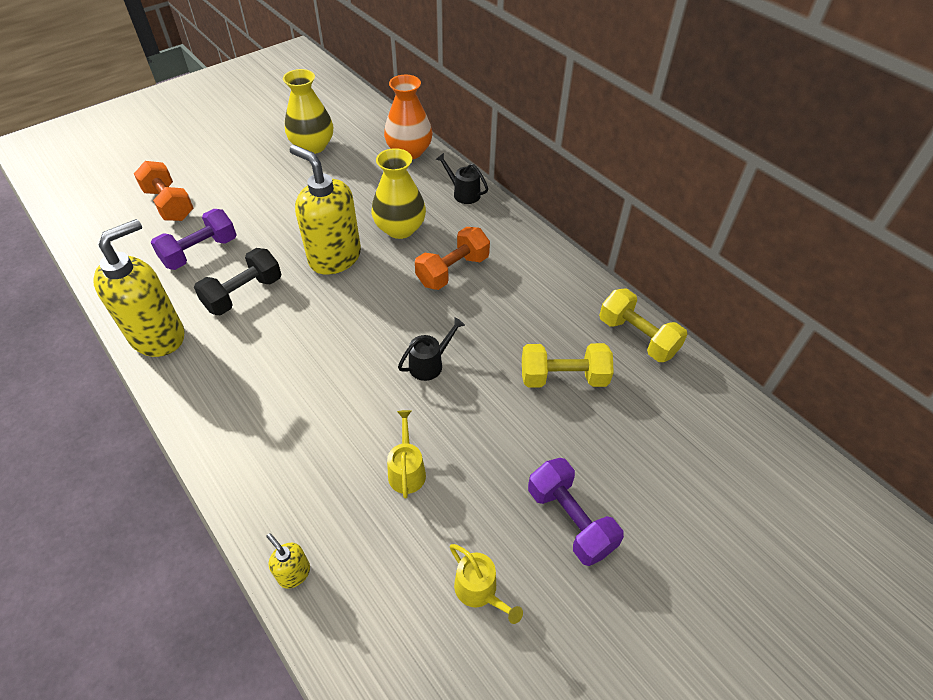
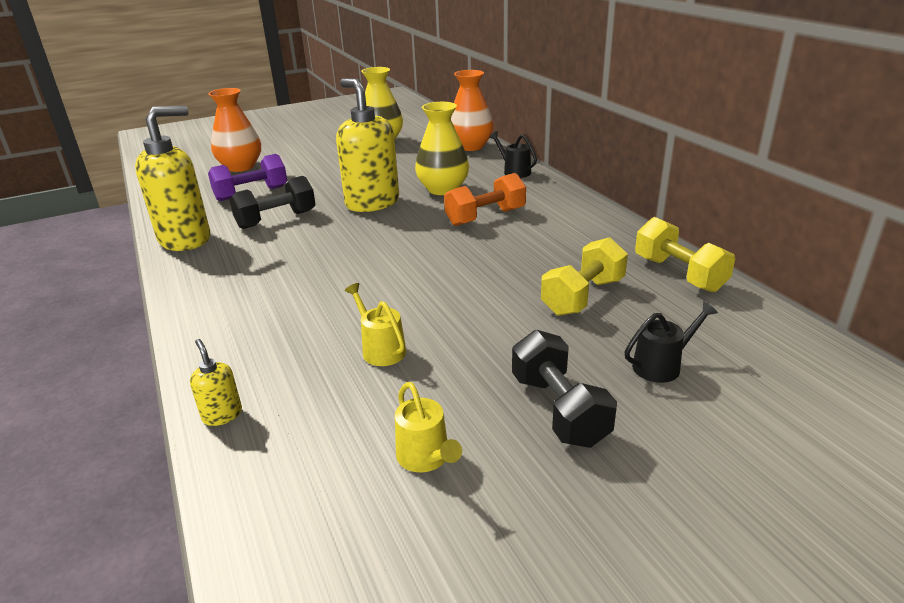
camera: 15 degrees right, 20 degrees down
(169, 204) = (241, 167): orange dumbbell -> orange vase
(406, 470) = (381, 349): yellow watering can -> yellow watering can turned 45 degrees counterclockwise
(429, 364) = (437, 276): black watering can -> black watering can (661, 365)
(563, 377) = (583, 296): yellow dumbbell -> yellow dumbbell turned 60 degrees counterclockwise
(570, 520) = (559, 410): purple dumbbell -> black dumbbell

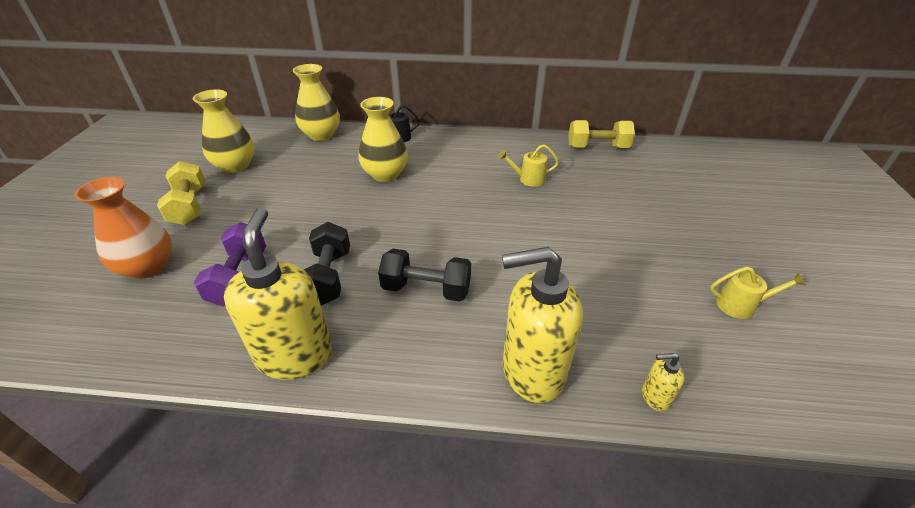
camera: 60 degrees left, 10 degrees up
(372, 203) = (365, 214): yellow soap dispenser -> yellow soap dispenser (532, 371)
(381, 349) = (609, 285): yellow watering can -> yellow watering can (528, 179)
(470, 146) = (321, 135): orange vase -> yellow vase
(485, 217) = (456, 175): orange dumbbell -> none
(559, 410) = (711, 239): black dumbbell -> black dumbbell (426, 289)
(583, 296) = (599, 185): yellow dumbbell -> yellow dumbbell (189, 206)
(661, 365) = (685, 192): black watering can -> none

